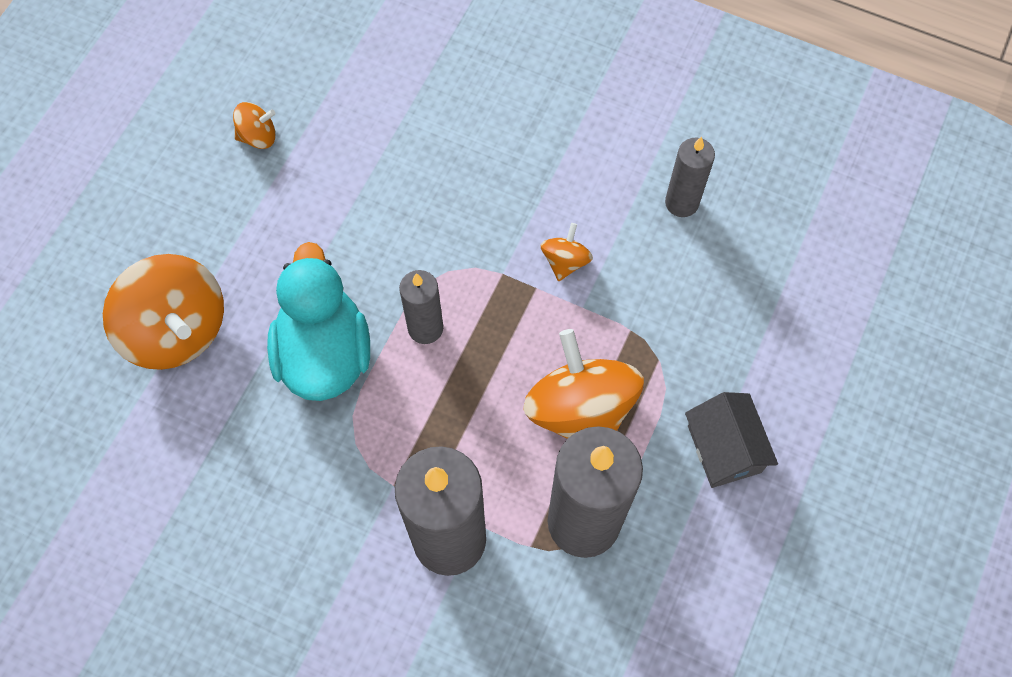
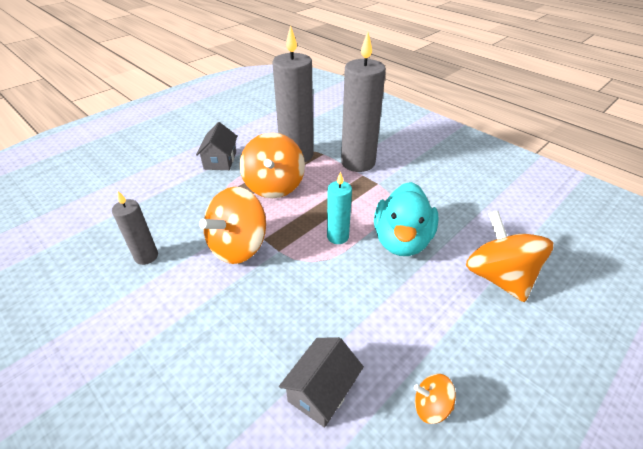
camera: 160 degrees left, 25 degrees down
(373, 116) = (321, 391): none -> grey house
(425, 328) = (337, 237): grey candle -> turquoise candle
(565, 261) = (238, 246): orange spinning top -> orange spinning top, size x2.14

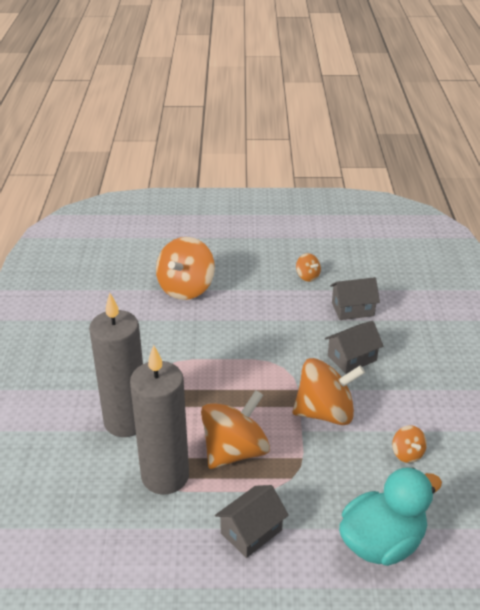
camera: 135 degrees left, 5 degrees down
(146, 256) = (407, 454): grey candle -> orange spinning top
(261, 315) = (352, 358): none -> grey house
(337, 237) = (243, 370): turquoise candle -> none
(401, 240) = (205, 339): turquoise duck -> turquoise duck (382, 543)

